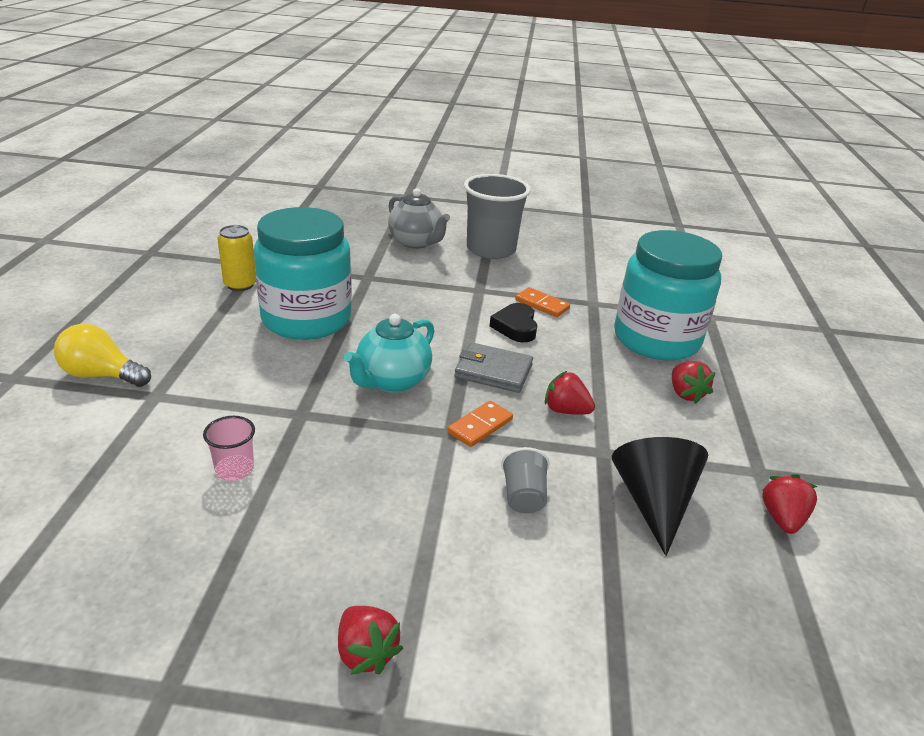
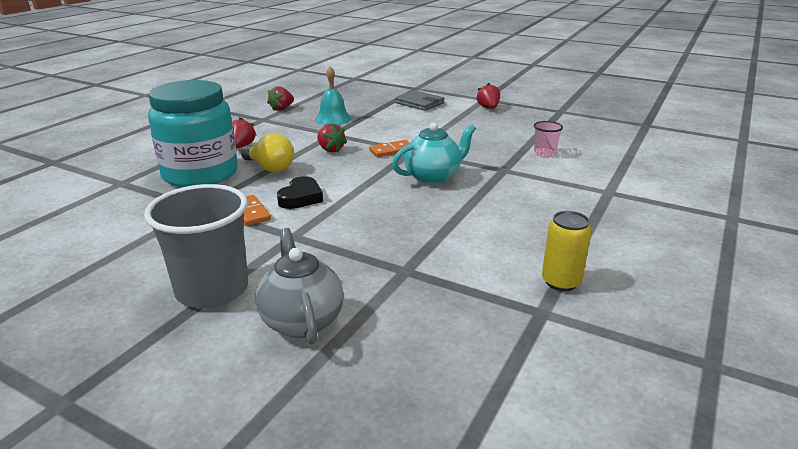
camera: 155 degrees left, 5 degrees down
(102, 375) = (659, 210): yellow light bulb -> yellow light bulb (270, 168)
(306, 319) = (488, 230): turquoise jar -> none
(493, 371) = (354, 173): grey wallet -> grey wallet (419, 103)
(523, 497) = (394, 127): grey cup -> none
(653, 502) = (333, 119): black cone -> turquoise bell

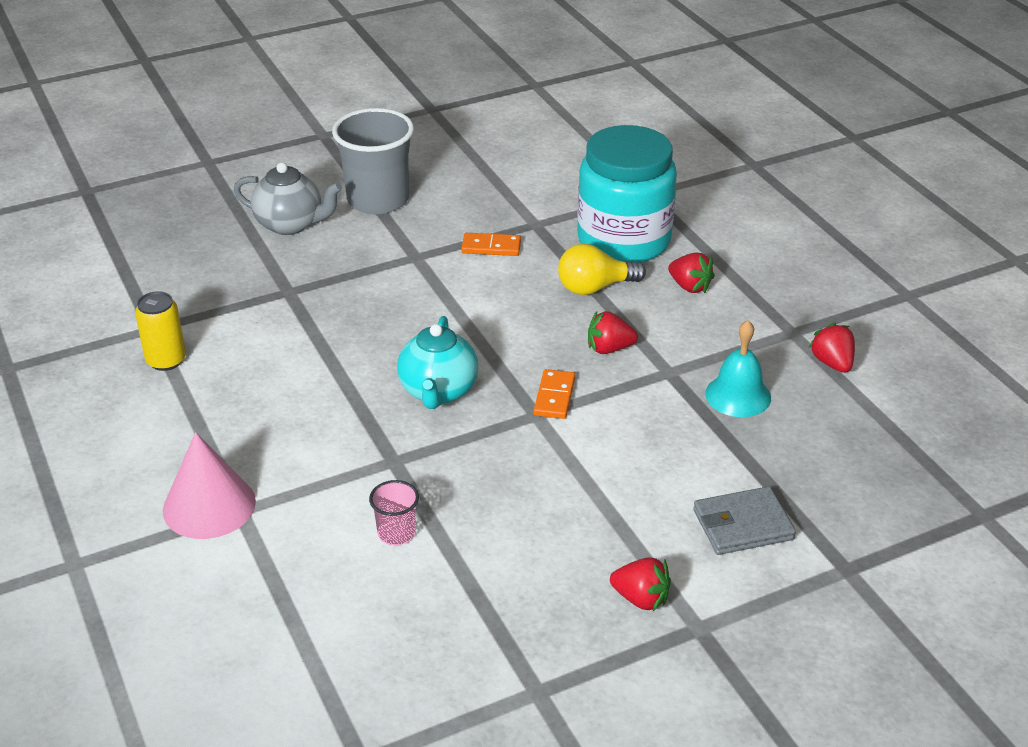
camera: 125 degrees right, 10 degrees up
(301, 198) = (491, 284): black heart -> none
(624, 201) = (209, 505): none -> pink cone

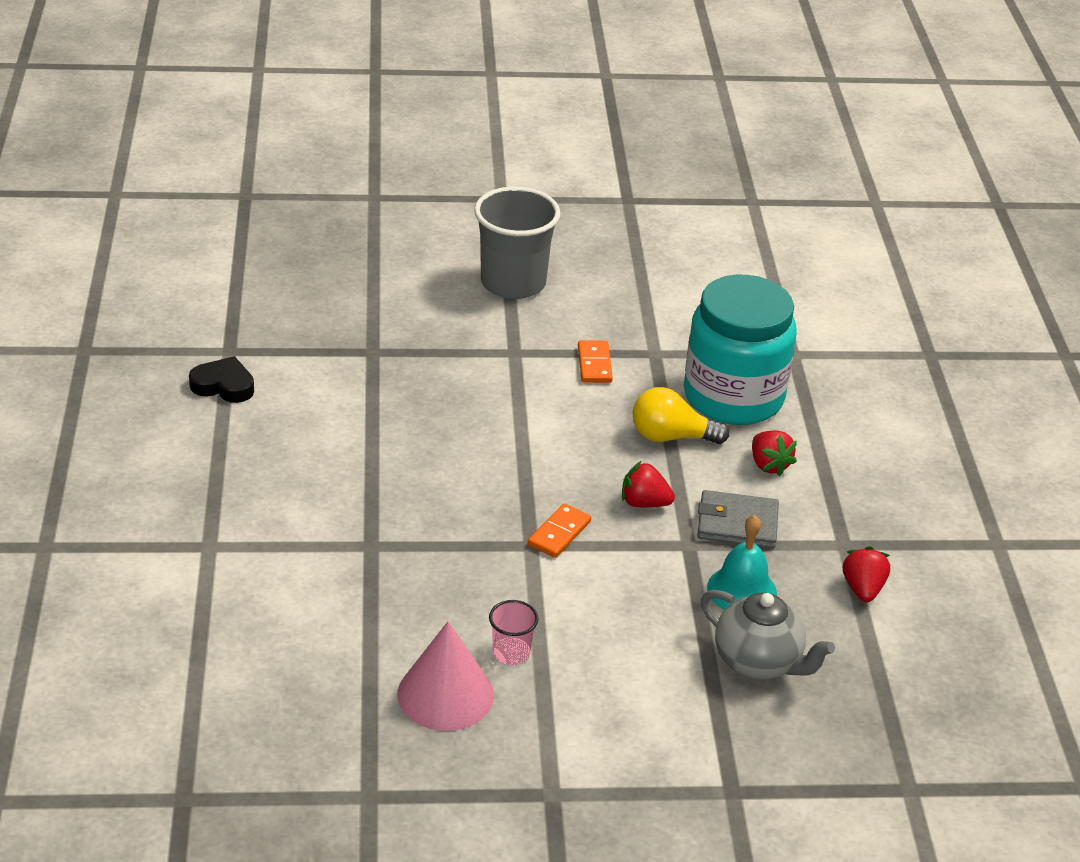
camera: 20 degrees right, 0 degrees up
(166, 360) = (223, 385): yellow can -> black heart
(209, 505) = (185, 533): pink cone -> pink cone (445, 694)
(290, 224) = (414, 284): grey teapot -> grey teapot (758, 662)
(396, 533) = (332, 613): pink cup -> pink cup (511, 653)
(438, 392) = (452, 493): turquoise teapot -> none
(491, 247) = (594, 364): orange domino -> orange domino turned 60 degrees clockwise
(641, 599) = (515, 749): red strawberry -> none
(743, 525) = (659, 715): grey wallet -> grey wallet (737, 523)

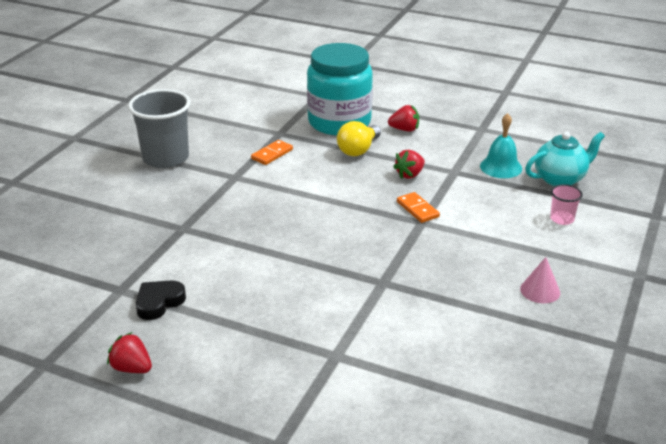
camera: 60 degrees left, 5 degrees down
(445, 694) = (540, 290): pink cone -> pink cone, size x0.60
(511, 653) = (514, 256): pink cup -> pink cup (562, 219)
(594, 364) = (272, 154): orange domino -> orange domino turned 75 degrees counterclockwise
(737, 523) = (446, 152): grey wallet -> none
(758, 662) = (560, 179): grey teapot -> turquoise teapot
(863, 589) = (519, 134): red strawberry -> red strawberry (132, 368)

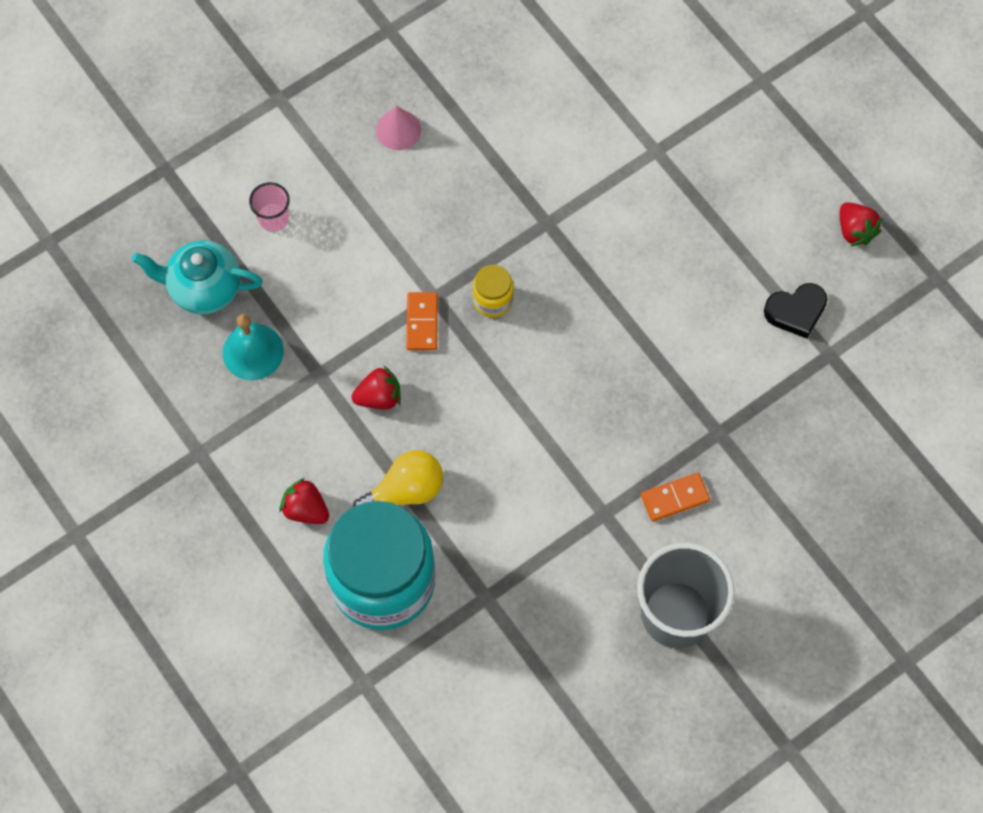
camera: 150 degrees left, 35 degrees up
(272, 154) = (527, 544): orange domino -> orange domino (675, 498)
(383, 233) = (493, 300): none -> yellow jar

